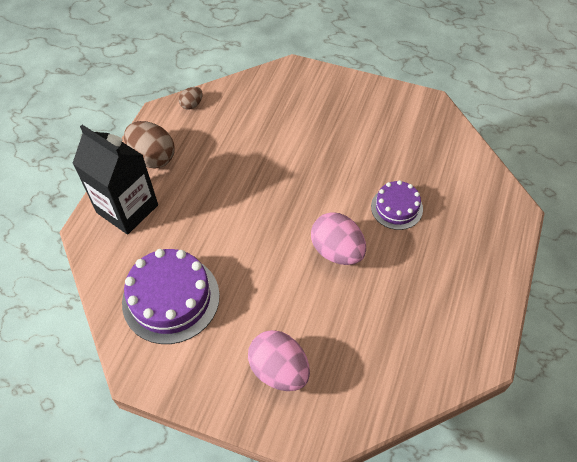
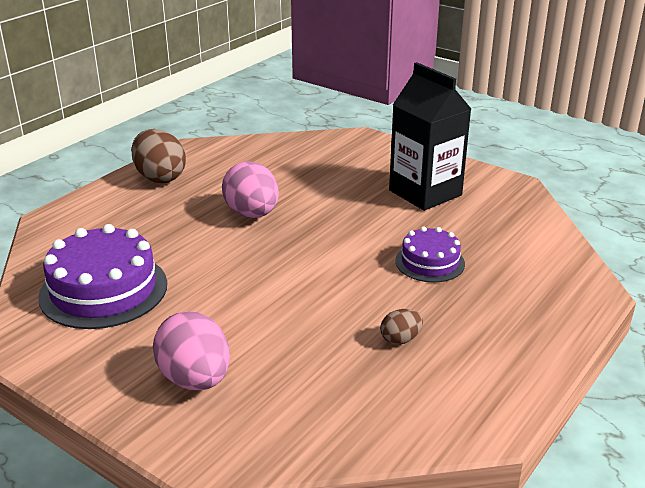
camera: 15 degrees right, 25 degrees down
(127, 209) = (105, 211): black carton -> black carton (425, 193)
(192, 105) = (229, 146): brown egg -> brown egg (400, 339)
(337, 251) = (332, 286): pink egg -> pink egg (252, 214)

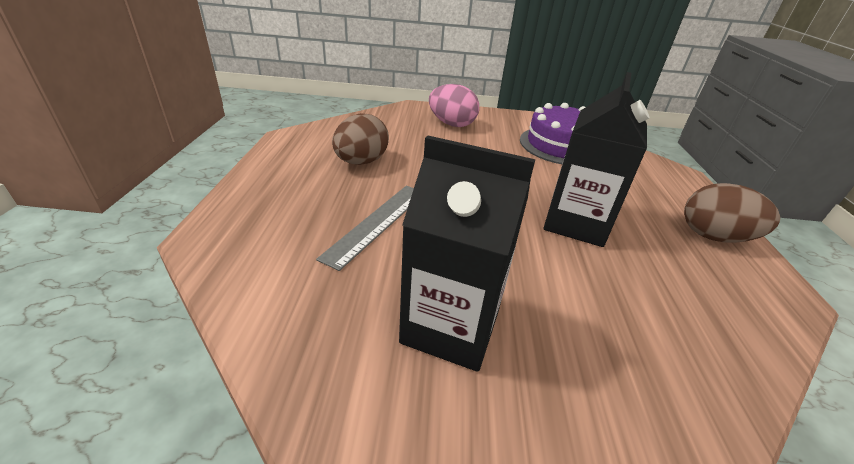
camera: 145 degrees right, 5 degrees up
(252, 214) = (576, 223): pink egg -> black carton
(400, 339) = (361, 162): brown egg -> brown egg, size x1.98
(430, 262) = (377, 223): purple cake -> grey ruler

